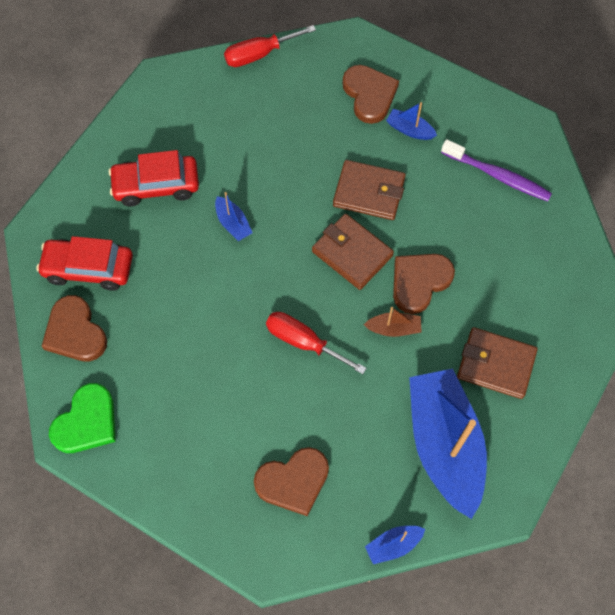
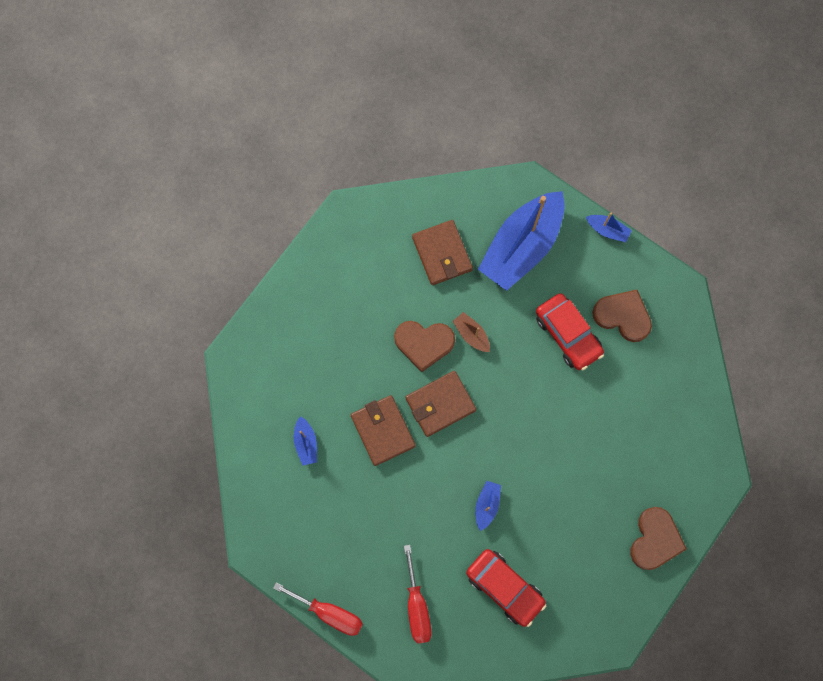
camera: 130 degrees left, 10 degrees up
(87, 422) = (702, 474): green heart -> none
(88, 268) = (605, 575): red car -> red car (568, 334)
(303, 342) = (530, 384): red screwdriver -> red screwdriver (417, 606)
(352, 253) = (440, 404): brown wallet -> brown wallet turned 60 degrees clockwise
(369, 95) = (299, 496): brown heart -> none
(497, 175) = (295, 353): purple toothbrush -> none

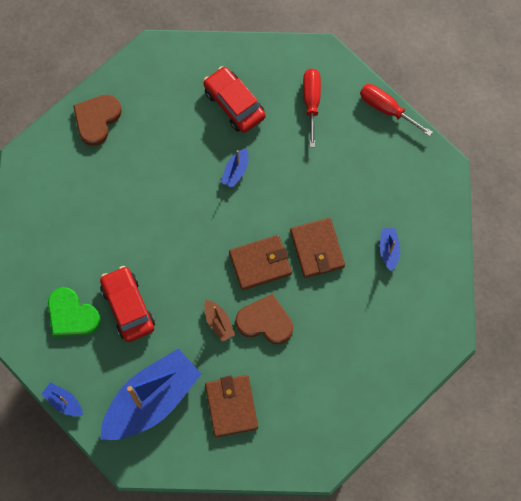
camera: 170 degrees left, 5 degrees down
(623, 316) = (72, 315): brown heart -> green heart

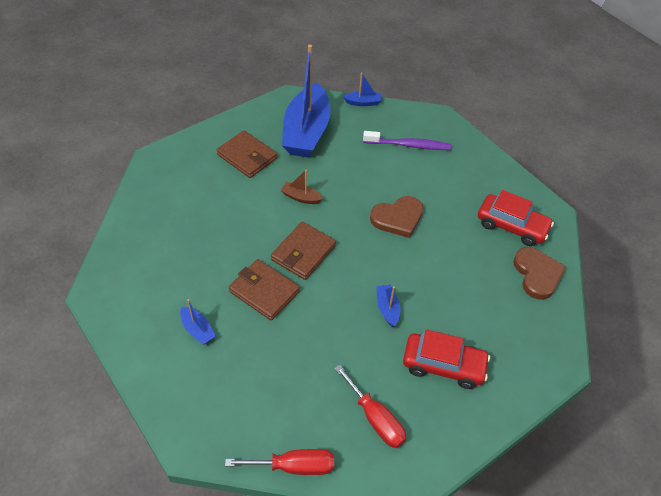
camera: 140 degrees right, 20 degrees down
(72, 315) = (408, 145): green heart -> purple toothbrush
(128, 307) = (376, 170): red car -> red car (512, 226)
(265, 321) = (265, 217): brown heart -> brown heart (398, 218)

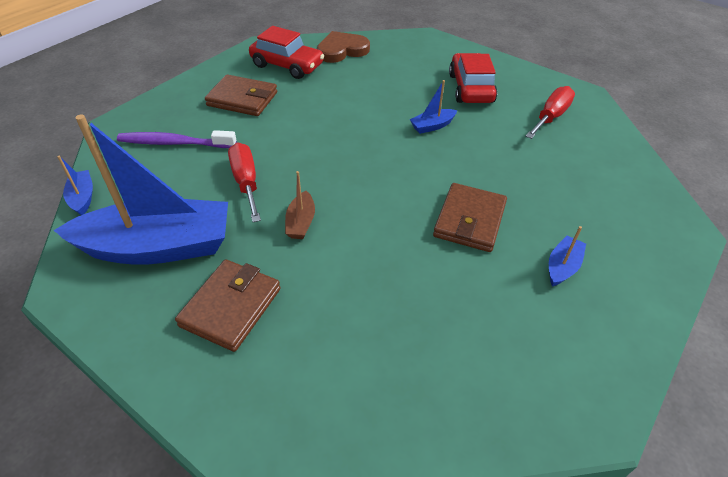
camera: 105 degrees left, 5 degrees down
(294, 466) = (635, 154): red screwdriver -> red screwdriver (246, 182)
(303, 253) = (394, 200): brown wallet -> brown wallet (242, 99)
(398, 218) = (306, 135): brown heart -> none
(408, 145) = (175, 143): purple toothbrush -> purple toothbrush turned 75 degrees counterclockwise
(512, 226) = (287, 65): red car -> red car turned 105 degrees clockwise

